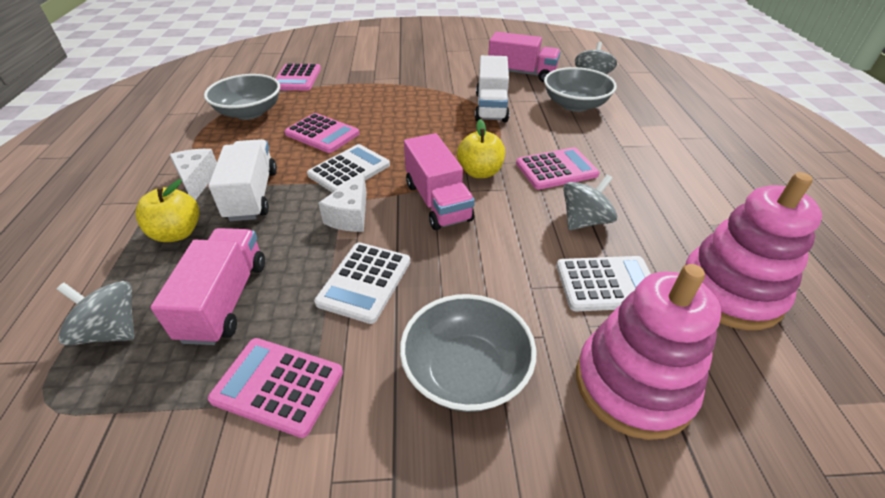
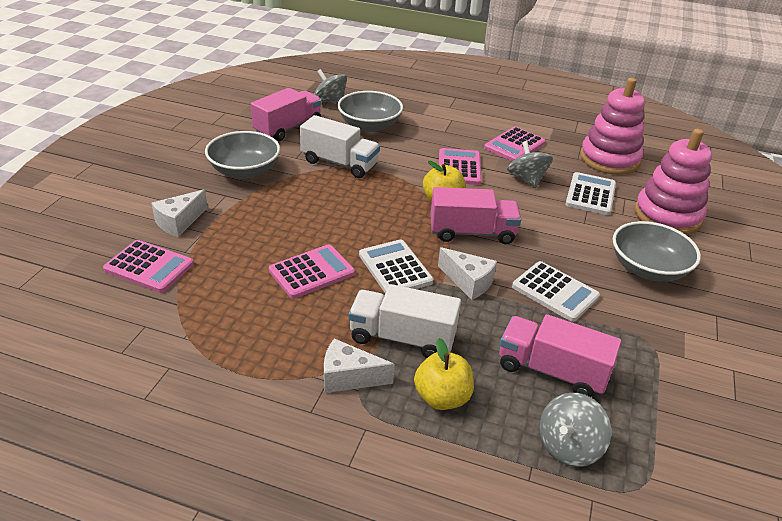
camera: 70 degrees left, 5 degrees down
(249, 112) = (212, 319): grey bowl -> grey bowl (244, 171)
(278, 386) = (645, 352): pink calculator -> pink calculator (514, 145)
(353, 73) = (179, 222): none -> white cheese

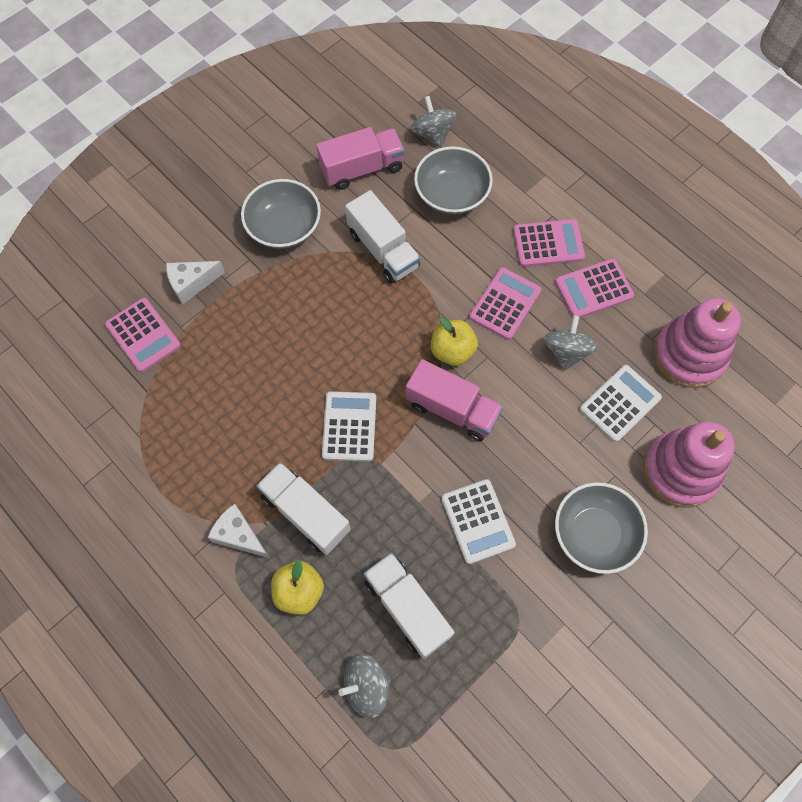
camera: 30 degrees right, 30 degrees up
(312, 272) = (273, 400): pink calculator -> pink calculator (548, 243)
(468, 282) = (405, 473): white cheese -> none
(551, 371) = (407, 608): pink truck -> white truck

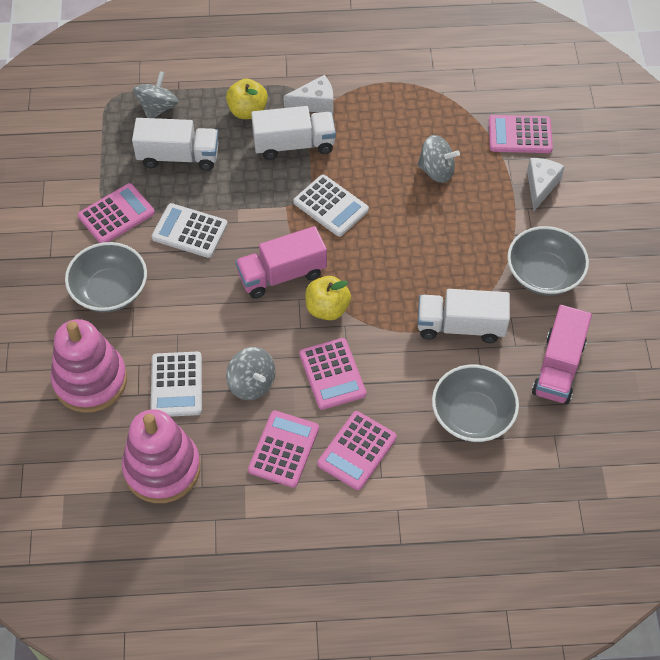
camera: 130 degrees right, 10 degrees down
(433, 134) = (552, 450): grey spinning top -> grey spinning top (436, 171)
(519, 603) = (116, 214): none -> pink calculator

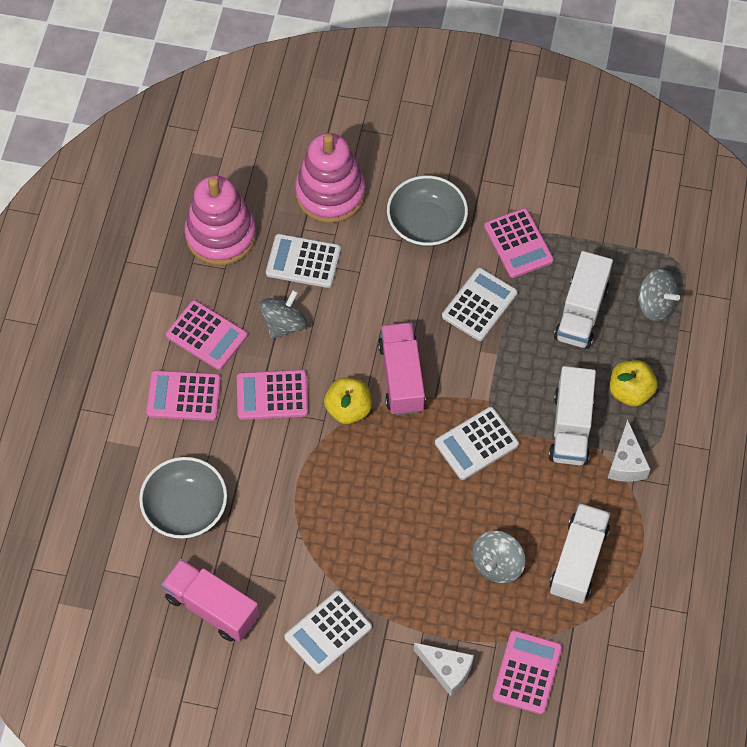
camera: 105 degrees right, 5 degrees up
(252, 383) = (284, 324): grey spinning top -> grey spinning top turned 150 degrees clockwise
(357, 451) = (184, 396): pink calculator -> pink calculator turned 45 degrees counterclockwise
(460, 326) = (289, 528): white truck -> white truck (578, 561)
(544, 274) = (328, 632): grey bowl -> white calculator

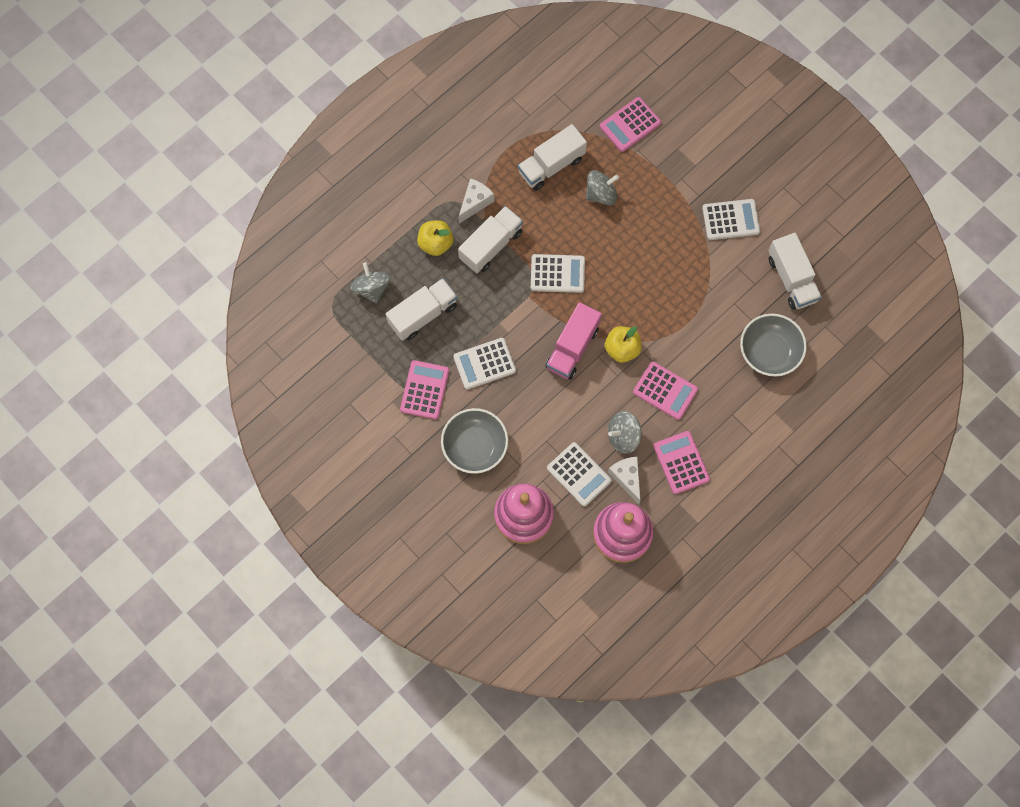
camera: 145 degrees left, 10 degrees up
(184, 396) = (723, 428): pink calculator -> none
(212, 607) = (791, 279): pink truck -> white truck
(447, 670) = (675, 155): white cheese -> white cheese (627, 478)

